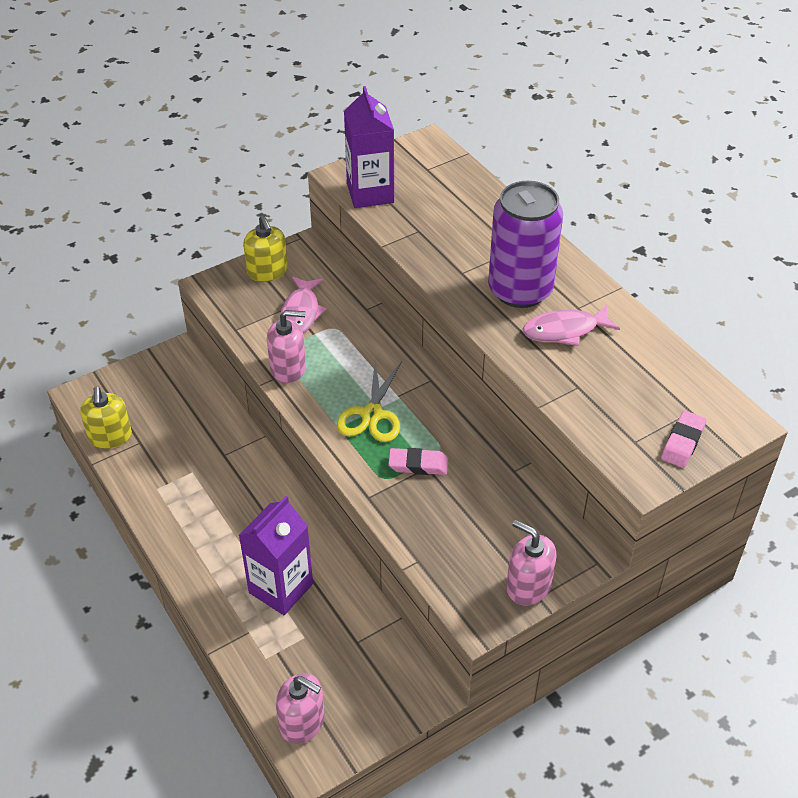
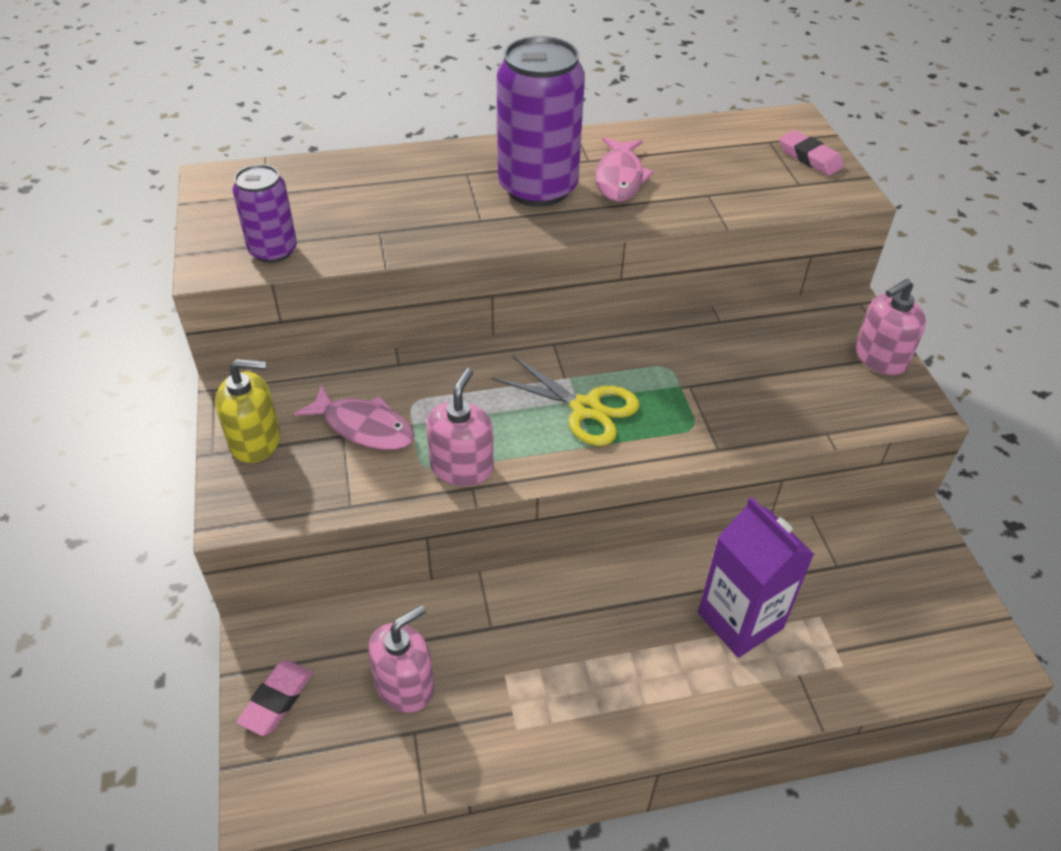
camera: 70 degrees left, 0 degrees up
(110, 436) = (381, 772): yellow soap dispenser -> none
(302, 722) = (941, 651): pink soap dispenser -> pink soap dispenser (405, 685)
(370, 193) = (273, 250): purple carton -> purple can
(418, 465) = (683, 391): pink eraser -> pink eraser (277, 700)

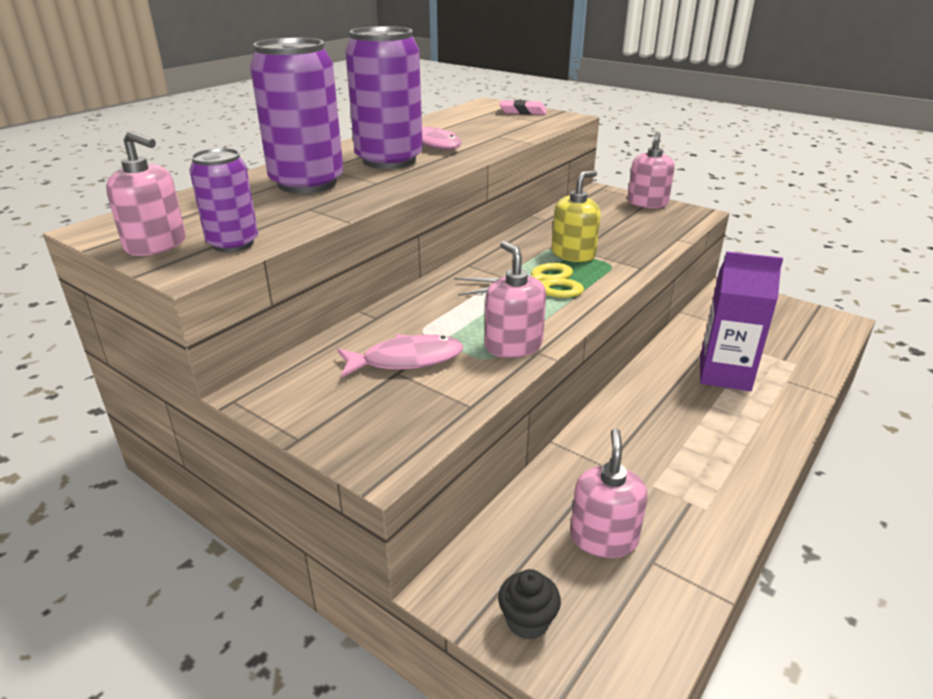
camera: 40 degrees left, 15 degrees down
(226, 223) = (156, 245): none -> pink soap dispenser
(255, 441) = (327, 411): yellow soap dispenser -> yellow soap dispenser (573, 254)
(277, 700) = (527, 621): pink eraser -> black cupcake
(422, 191) = (307, 183): none -> purple can

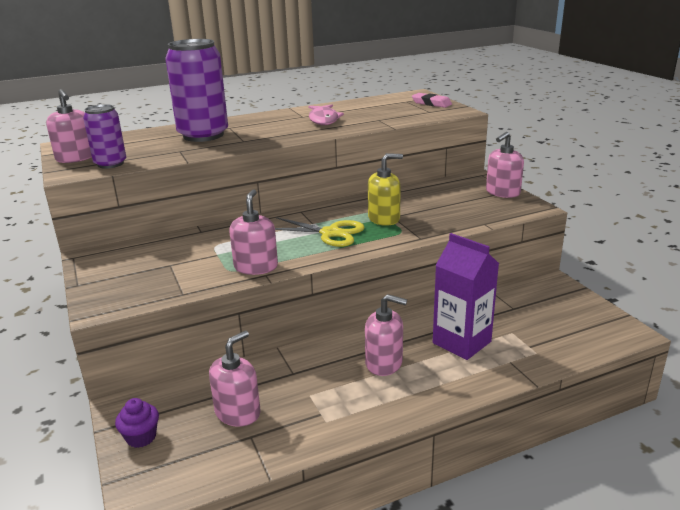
camera: 30 degrees right, 5 degrees down
(389, 160) = (275, 127): purple can -> none
(406, 360) = (184, 259): pink fish -> none
(527, 621) = (141, 437): black cupcake -> purple cupcake
(682, 421) = (384, 363): none -> pink soap dispenser

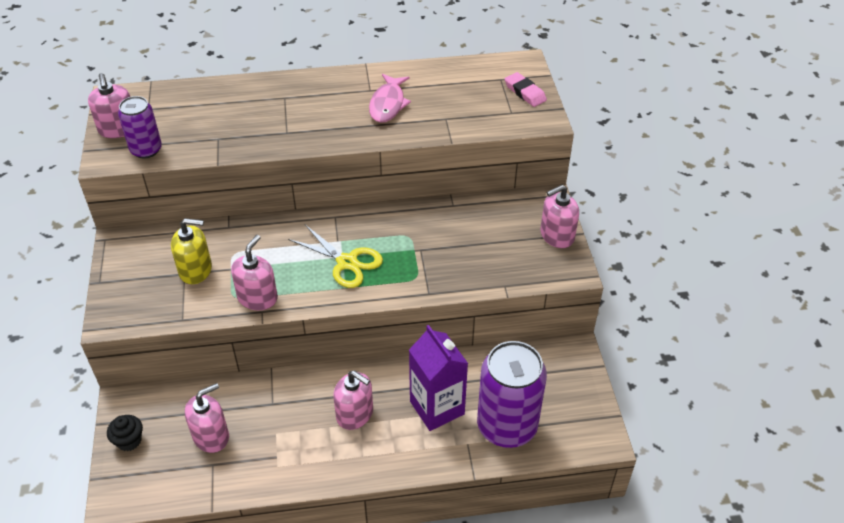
camera: 15 degrees right, 20 degrees up
(141, 437) = (129, 441): purple cupcake -> black cupcake
(203, 135) = (252, 110): purple can -> purple can (507, 426)
(384, 218) = (410, 251): yellow soap dispenser -> yellow soap dispenser (195, 270)

